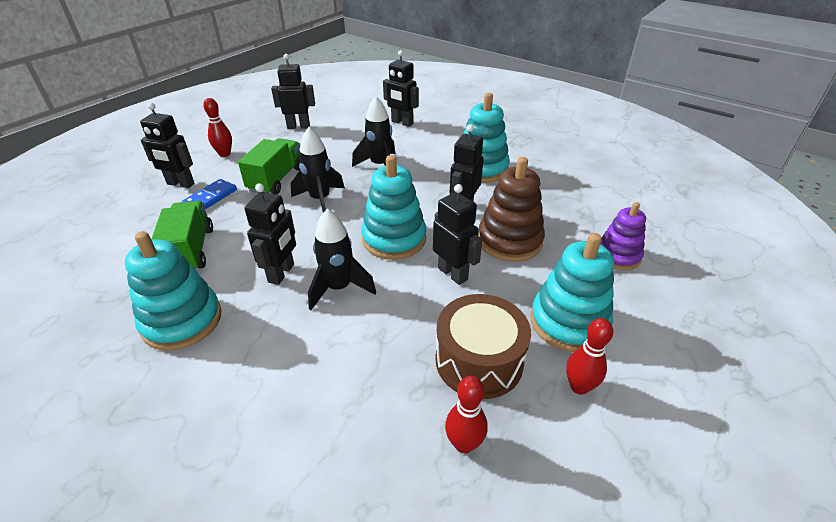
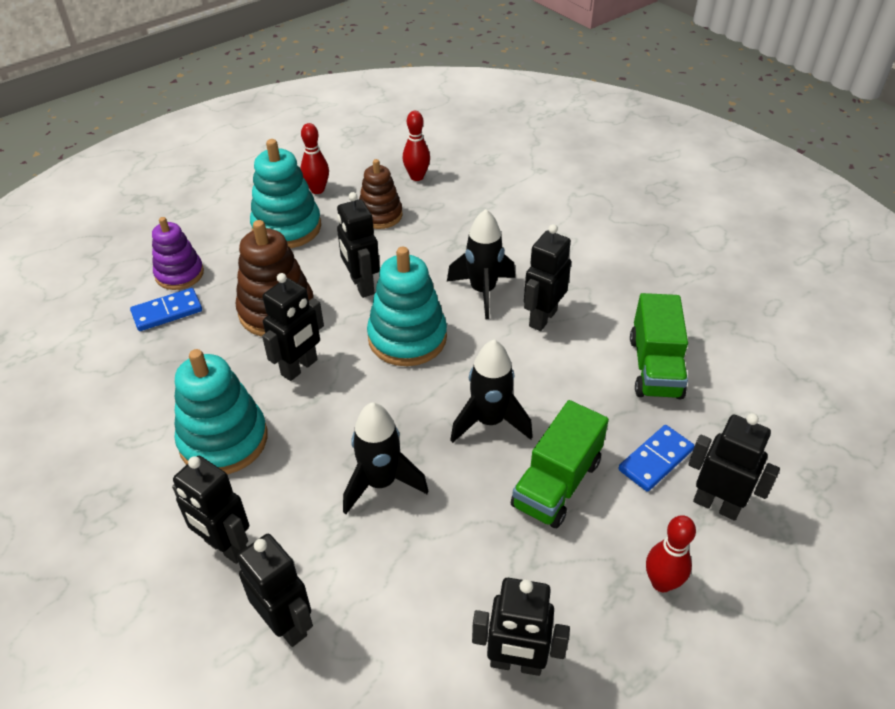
camera: 165 degrees left, 5 degrees up
(182, 321) = (636, 287): turquoise stacking toy -> none
(446, 136) = (226, 547): none -> black robot
(479, 360) = (380, 215): brown drum -> brown stacking toy
(592, 226) = (167, 312): none -> blue domino

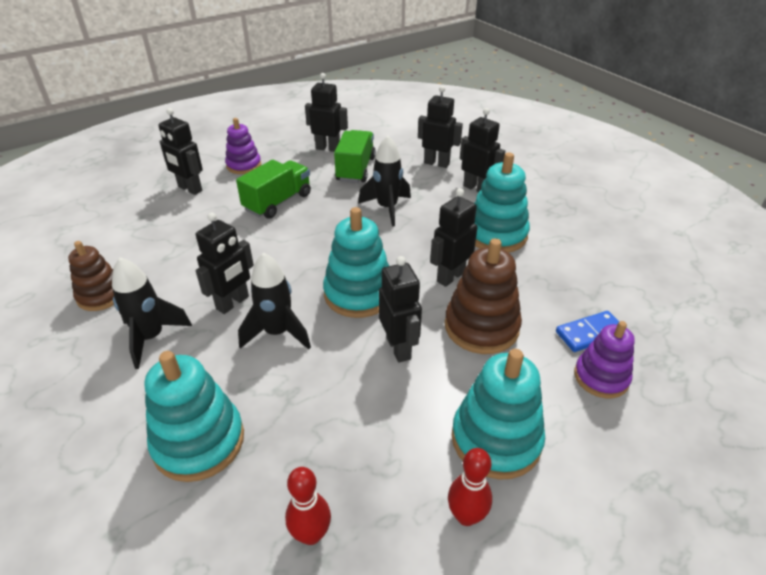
camera: 175 degrees left, 5 degrees down
(286, 624) = (436, 163): black robot -> black robot turned 150 degrees clockwise
(380, 215) = (374, 451): brown stacking toy -> brown stacking toy (101, 295)
(489, 421) = (308, 234): black rocket -> black rocket (151, 338)
(512, 212) = (199, 441): none -> turquoise stacking toy
(655, 367) = (165, 259): green truck -> green truck (355, 169)
(656, 460) = (209, 209): blue domino -> none
(661, 582) = (244, 165): red bowling pin -> purple stacking toy

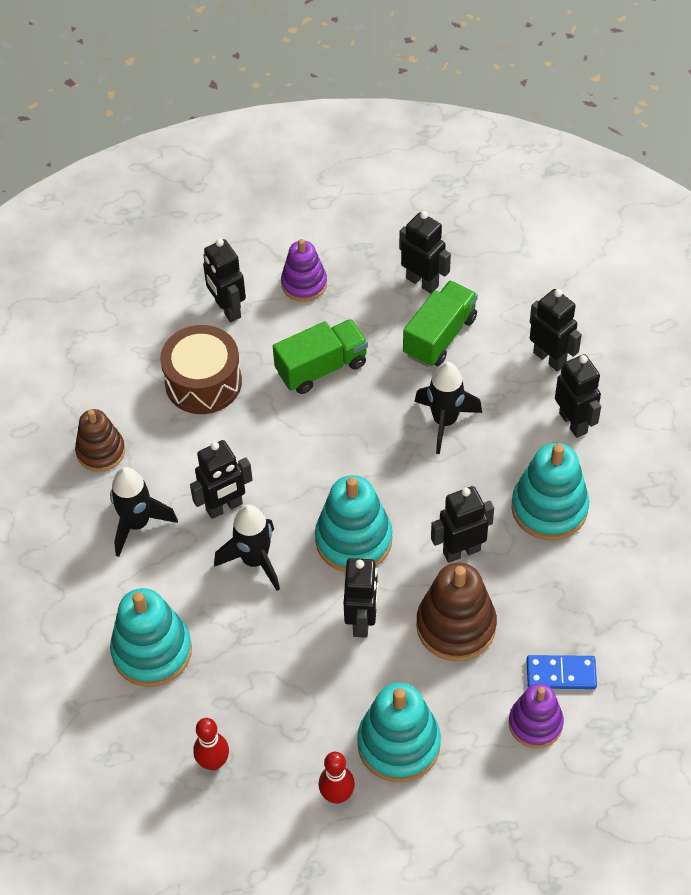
camera: 25 degrees right, 15 degrees up
(184, 231) = (203, 382): none -> brown drum

